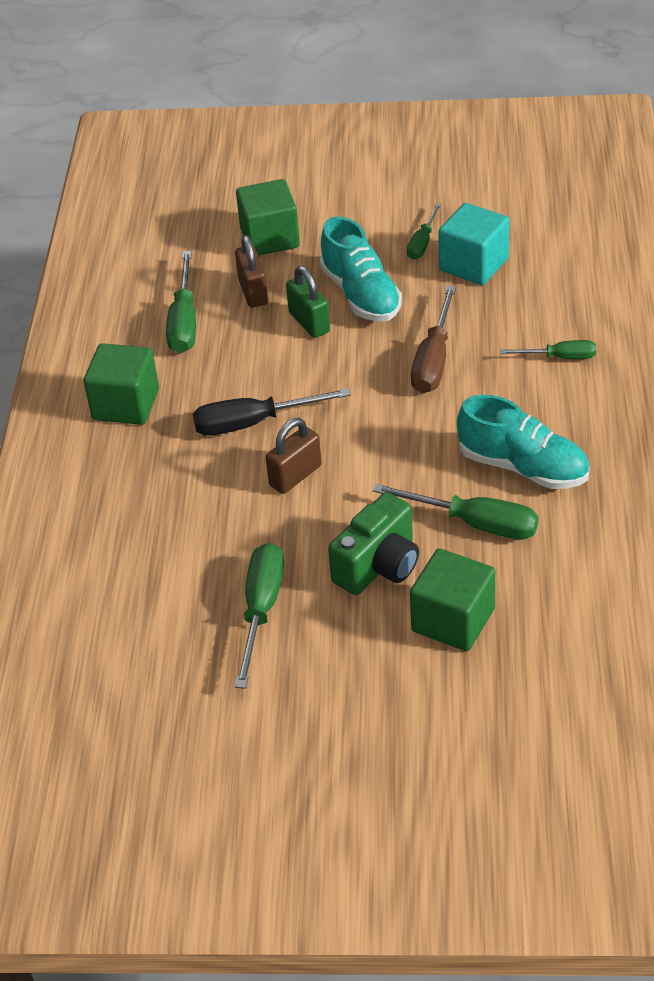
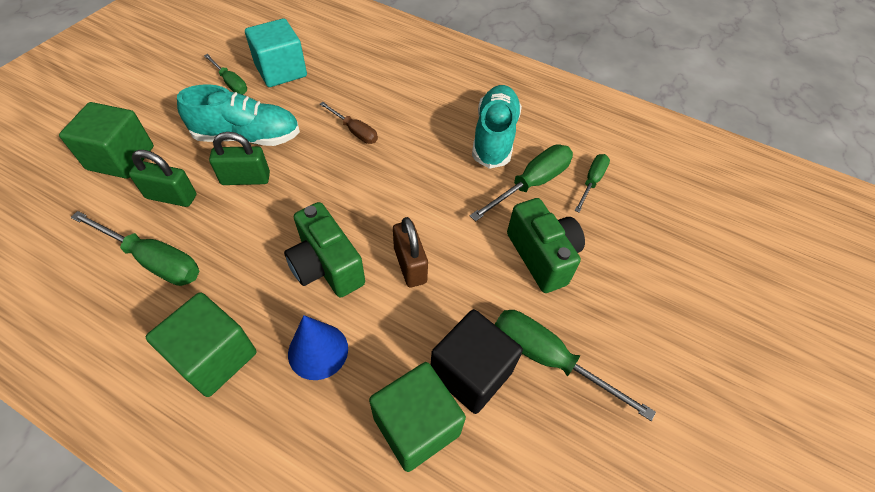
camera: 70 degrees left, 10 degrees up
(169, 459) = (318, 351): none -> blue cone
(212, 562) = (471, 372): none -> black cube
(253, 292) = (171, 197): brown padlock -> green padlock
(253, 423) = (326, 266): black screwdriver -> green camera
(434, 360) = (355, 131): brown screwdriver -> brown screwdriver, size x0.61
(453, 620) = (618, 238): green cube -> green cube (416, 425)
(523, 467) = (494, 137): turquoise shoe -> turquoise shoe turned 45 degrees counterclockwise
(560, 357) = (407, 76): green screwdriver -> green screwdriver (591, 182)

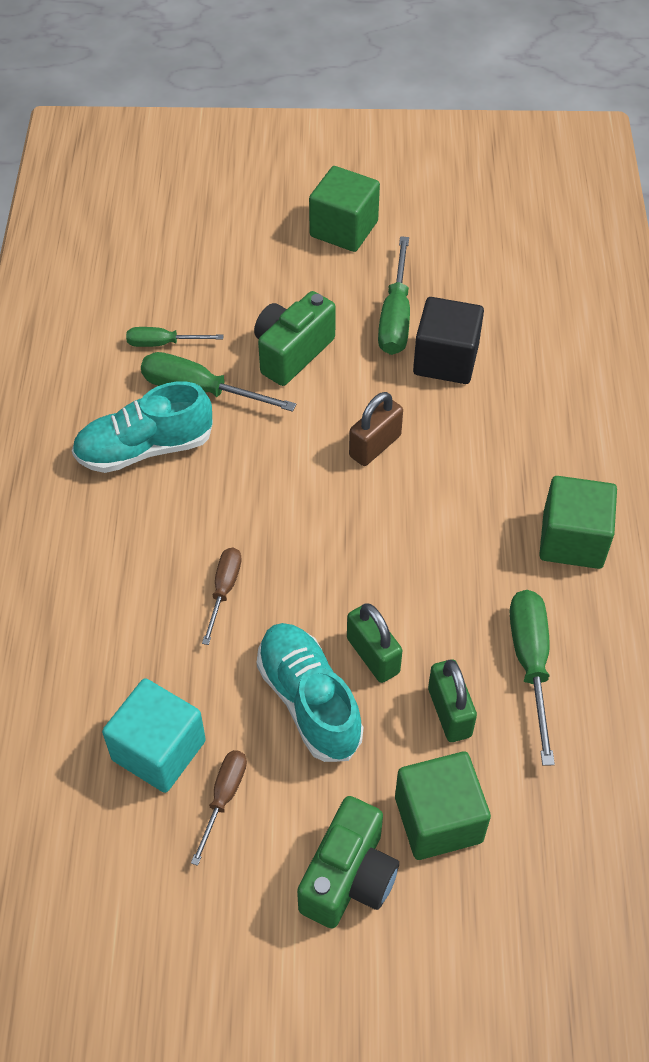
camera: 115 degrees left, 0 degrees up
(231, 83) = (224, 798): green screwdriver -> brown screwdriver
(318, 351) = (508, 469): blue cone -> none
(326, 266) = (425, 510): green camera -> green camera (349, 877)
(416, 425) = (514, 376): green cube -> green cube (343, 229)

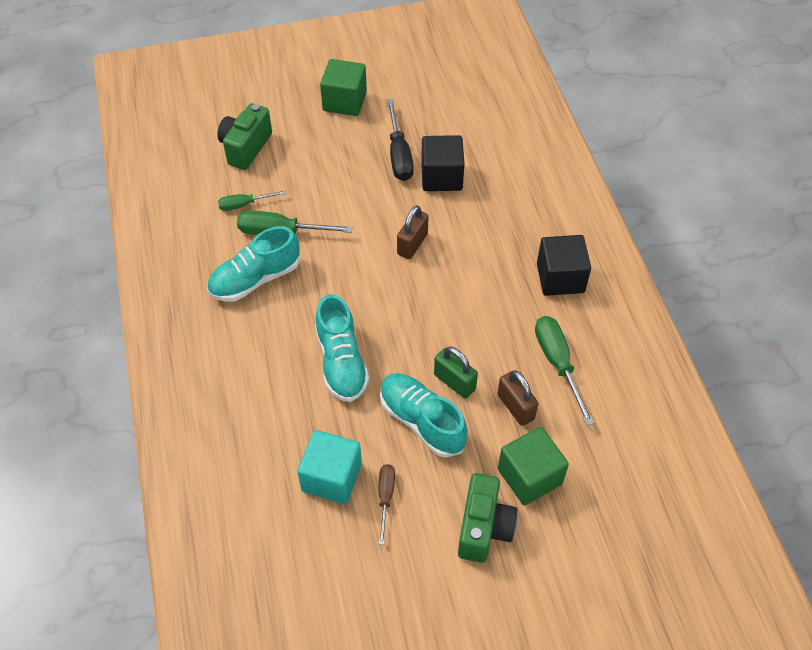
camera: 15 degrees left, 0 degrees up
(224, 590) = (341, 362): brown screwdriver -> turquoise shoe
(292, 352) = (336, 193): green camera -> green camera (246, 147)
(395, 317) = (399, 154): green screwdriver -> black screwdriver
(449, 712) = (515, 407): green padlock -> brown padlock
(572, 540) = (560, 278): green cube -> black cube

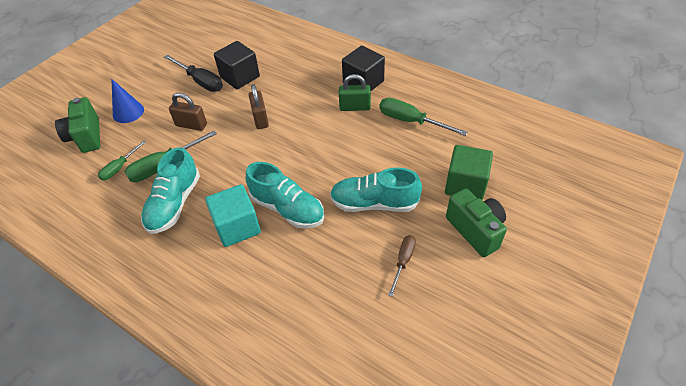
camera: 40 degrees left, 5 degrees down
(302, 145) = (128, 112): none -> blue cone
(332, 477) = (357, 278): turquoise cube -> turquoise cube (237, 227)
(344, 101) = (134, 75): green cube -> none
(385, 497) = (403, 261): brown screwdriver -> brown screwdriver turned 60 degrees clockwise
(454, 382) = (368, 169): green padlock -> green padlock (354, 107)
(515, 407) = (415, 157): brown padlock -> brown padlock (191, 125)

